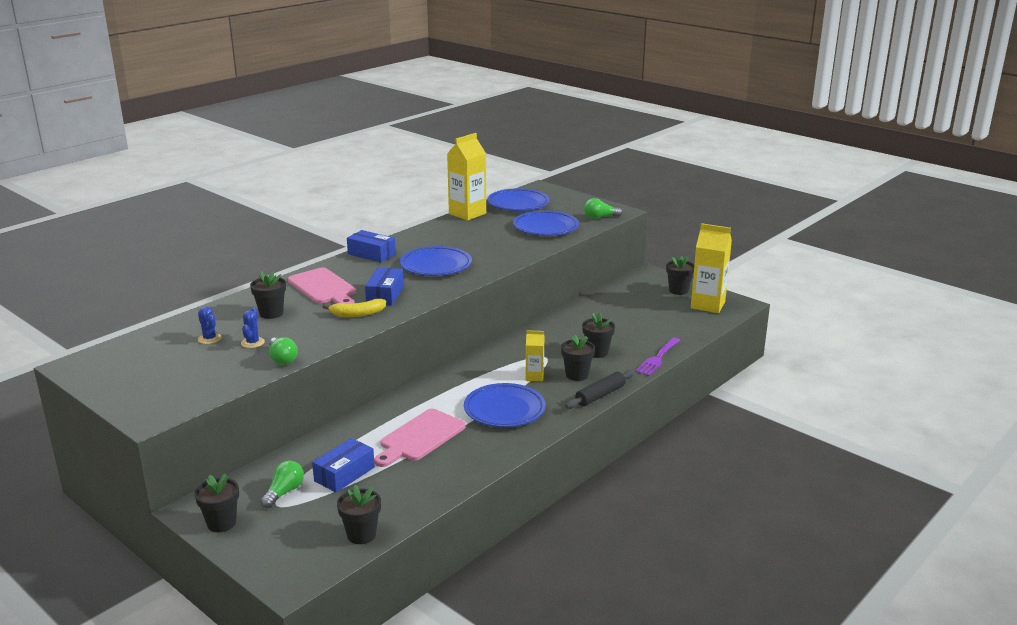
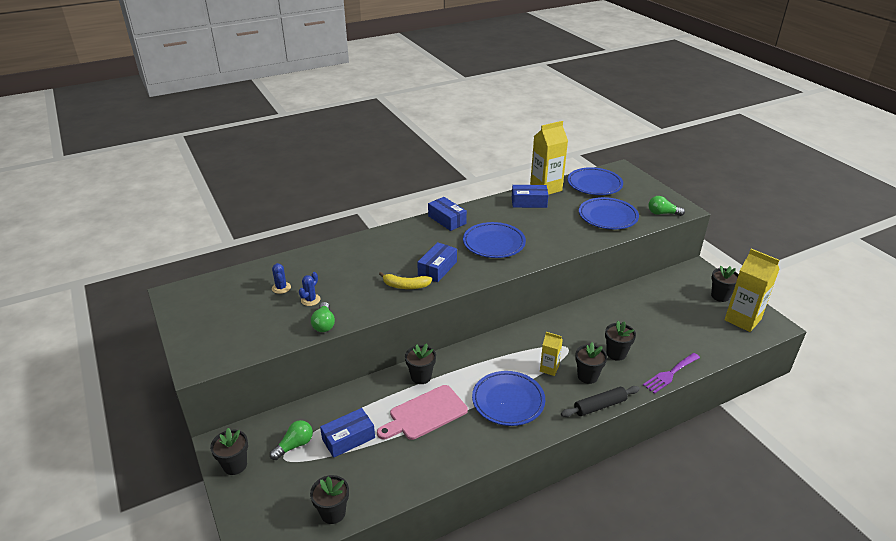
camera: 20 degrees right, 10 degrees up
(271, 313) = (339, 270): black flower pot -> black flower pot (421, 377)
(323, 288) = (392, 250): pink cutting board -> none
(455, 227) = (529, 202): none -> blue box

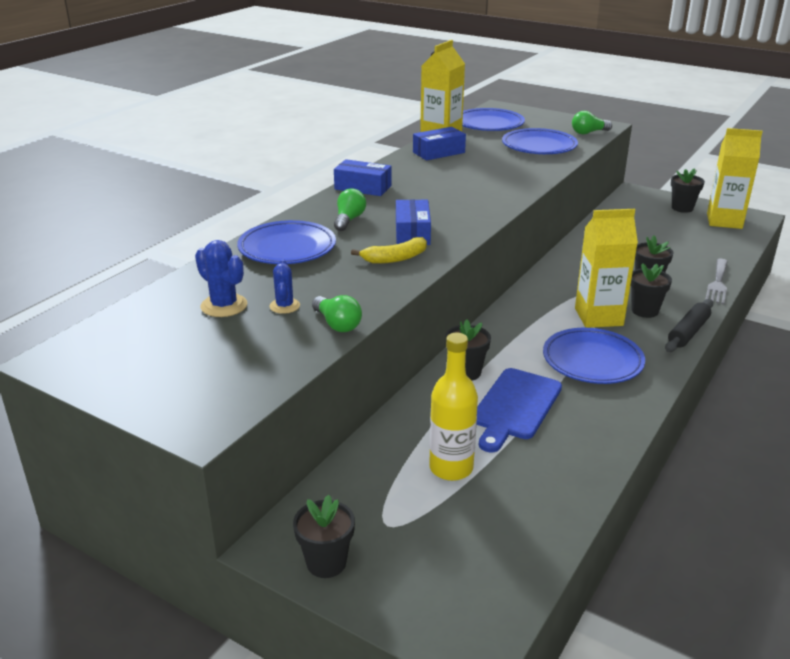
camera: 30 degrees left, 5 degrees down
(281, 288) = (224, 306): blue cactus -> blue cactus, size x1.51
(294, 445) = (387, 504): green light bulb -> green light bulb (349, 220)
(333, 513) = (526, 555): black flower pot -> none
(348, 438) = (451, 468): blue box -> yellow bottle
(425, 414) = (515, 407): pink cutting board -> blue cutting board
(494, 243) = (448, 195): blue plate -> blue plate (287, 248)
(549, 368) = (598, 317): yellow carton -> yellow carton, size x1.88
(670, 374) = (717, 283): purple fork -> grey fork

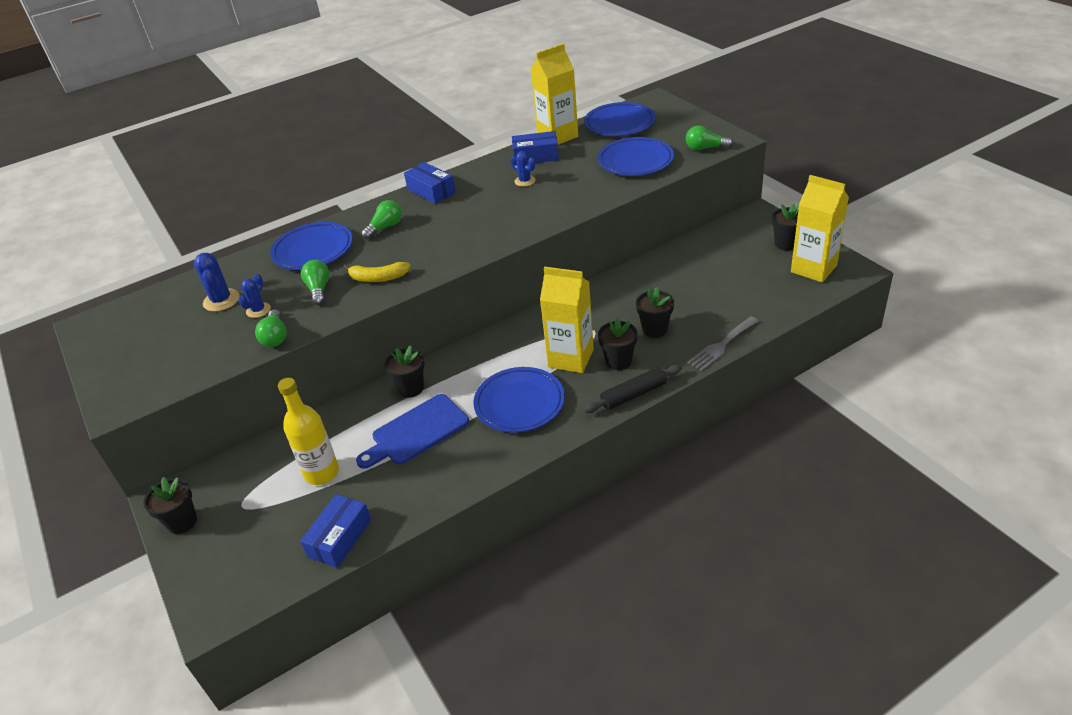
camera: 30 degrees right, 10 degrees up
(338, 278) = (319, 289): none -> green light bulb
(412, 233) = (418, 252): blue box -> blue box (339, 538)
(452, 170) = (525, 181): none -> blue cactus

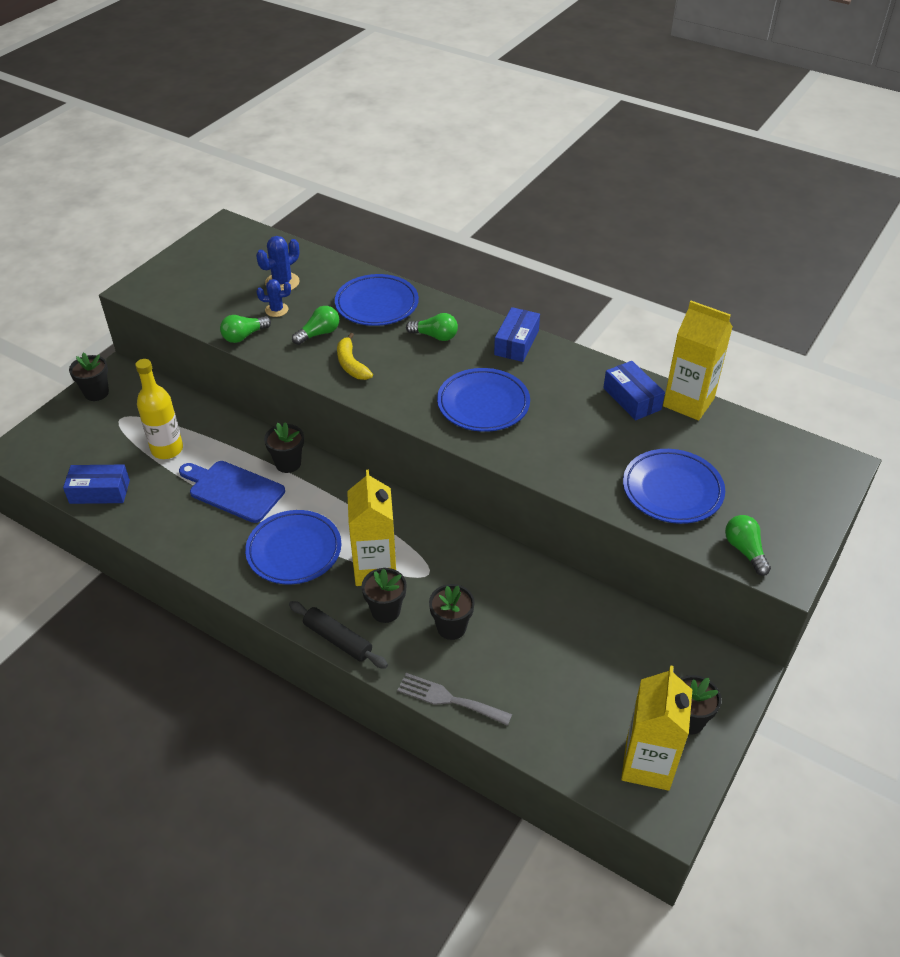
camera: 60 degrees right, 5 degrees up
(525, 181) = (574, 407): blue cactus -> none
(619, 124) = (754, 449): blue plate -> blue plate (483, 404)

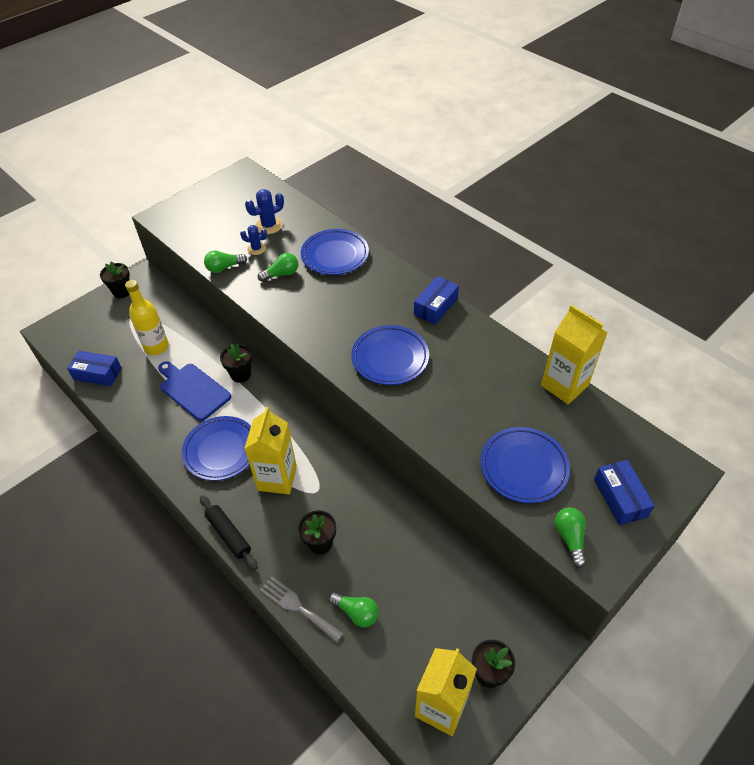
camera: 15 degrees right, 5 degrees up
(351, 364) = (297, 305): yellow banana -> none
(385, 611) = (273, 517): black flower pot -> none
(435, 336) = (371, 290): green light bulb -> green light bulb (356, 612)
(632, 399) = (516, 374): blue box -> blue box (620, 497)

